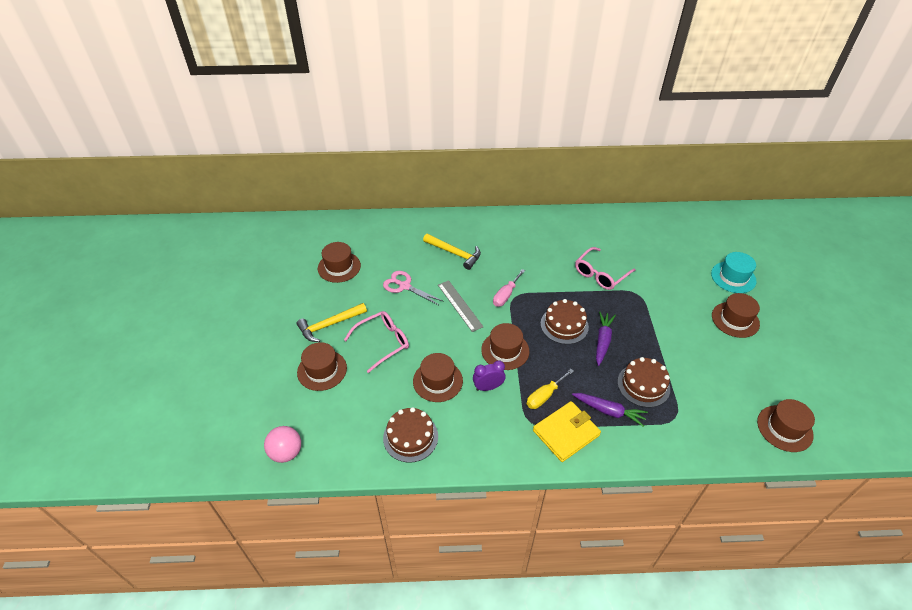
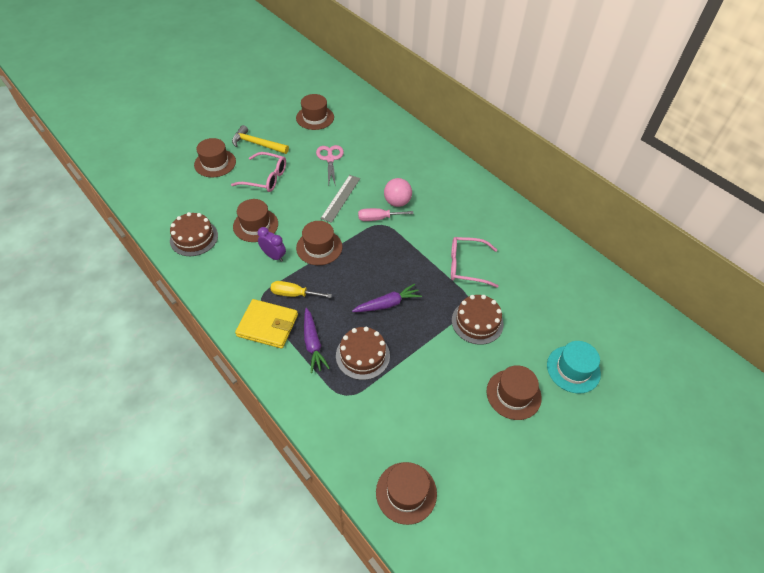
camera: 50 degrees right, 5 degrees up
(286, 452) = (136, 186): pink ball -> pink ball (397, 202)
(454, 253) = (393, 166): yellow hammer -> none
(564, 325) = (381, 270): brown cake -> brown cake (477, 322)

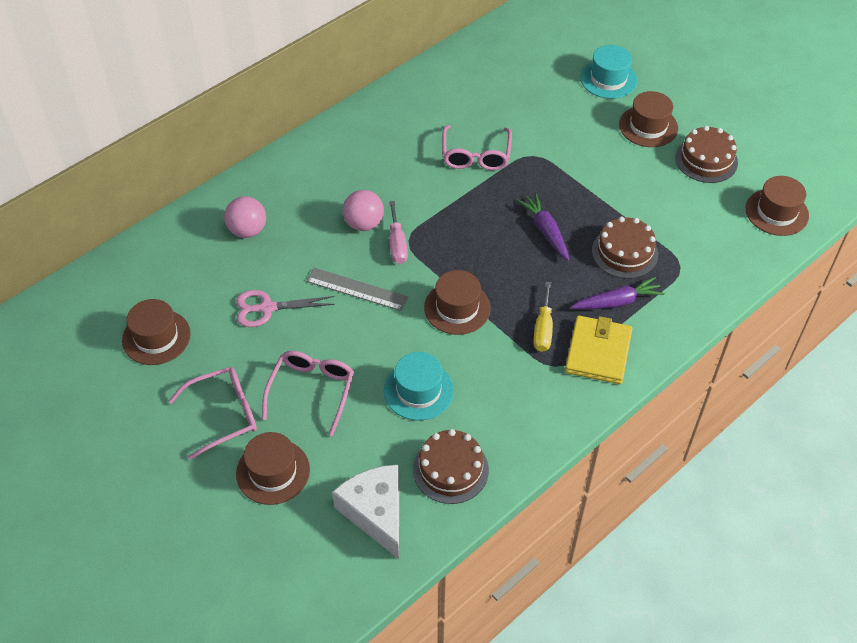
camera: 90 degrees left, 0 degrees up
(176, 204) = (376, 512): none -> white cheese
(255, 225) = (418, 390): brown hat -> turquoise hat
(257, 144) = (224, 414): yellow hammer -> pink glasses
(274, 256) = (478, 360): purple clock -> none
(393, 150) = (247, 230): none -> pink ball
(477, 322) = (560, 150): brown cake -> brown cake (706, 160)

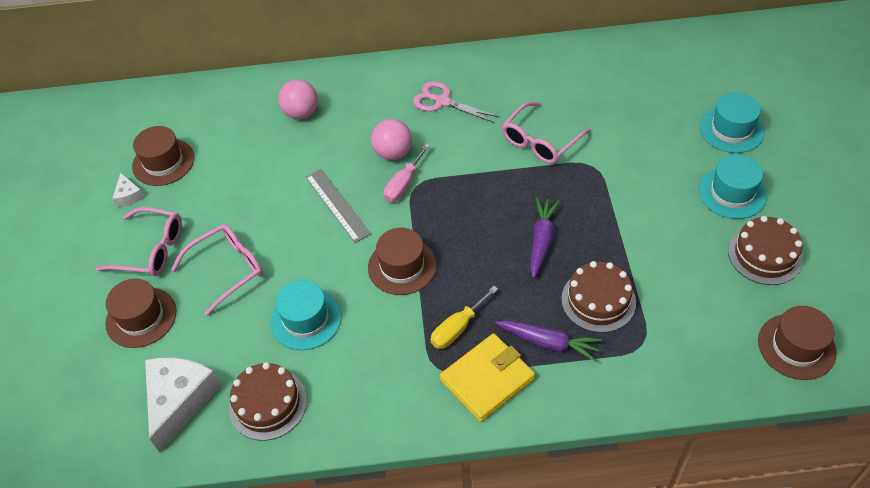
camera: 40 degrees right, 0 degrees up
(152, 383) = (128, 195): none -> white cheese
(267, 308) = (258, 183): pink scissors -> pink scissors (442, 101)
(648, 126) = (732, 193): brown hat -> turquoise hat

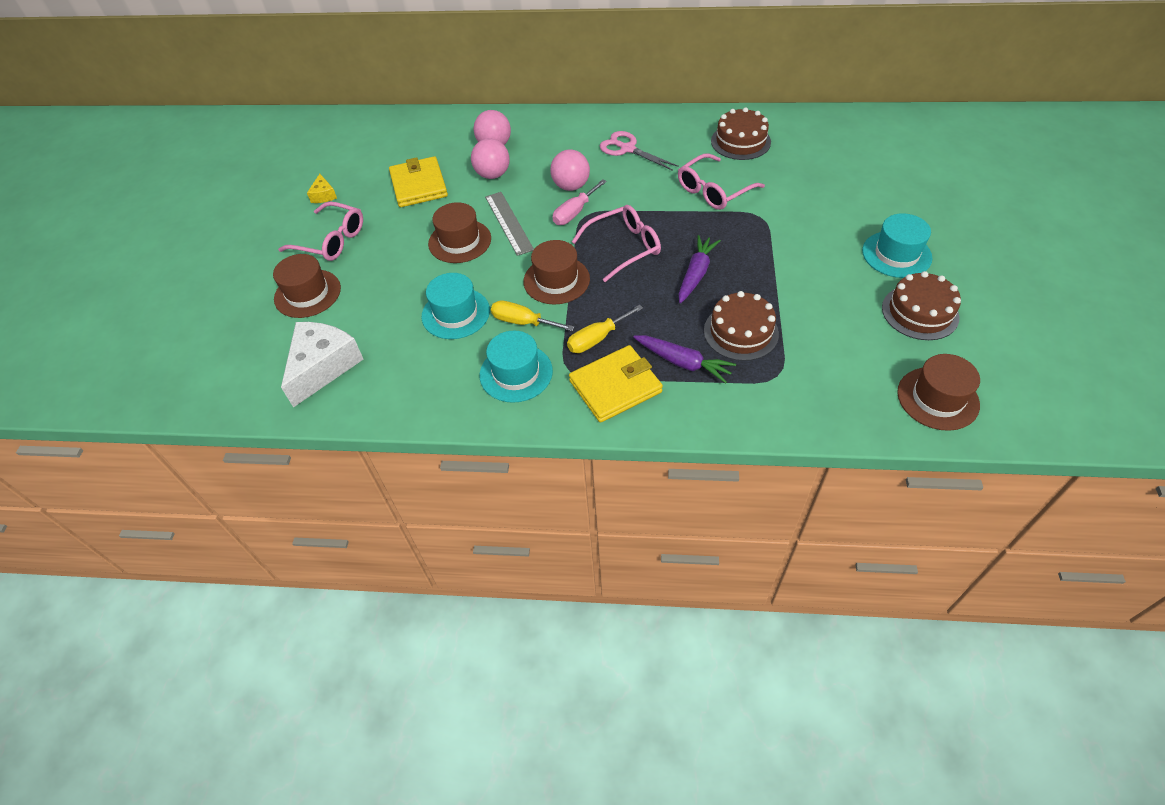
camera: 10 degrees right, 0 degrees up
(128, 195) = (324, 195): white cheese -> yellow cheese
(163, 162) = (361, 172): brown hat -> brown hat (460, 241)
(227, 269) = (395, 264): pink glasses -> pink glasses (624, 247)
(230, 171) = (419, 185): none -> yellow wallet
(268, 404) = (402, 380): brown cake -> brown cake (740, 141)
(307, 149) = (493, 174): none -> pink ball
(378, 319) = (523, 322): none -> yellow screwdriver
(731, 129) = (907, 200): turquoise hat -> turquoise hat (516, 373)

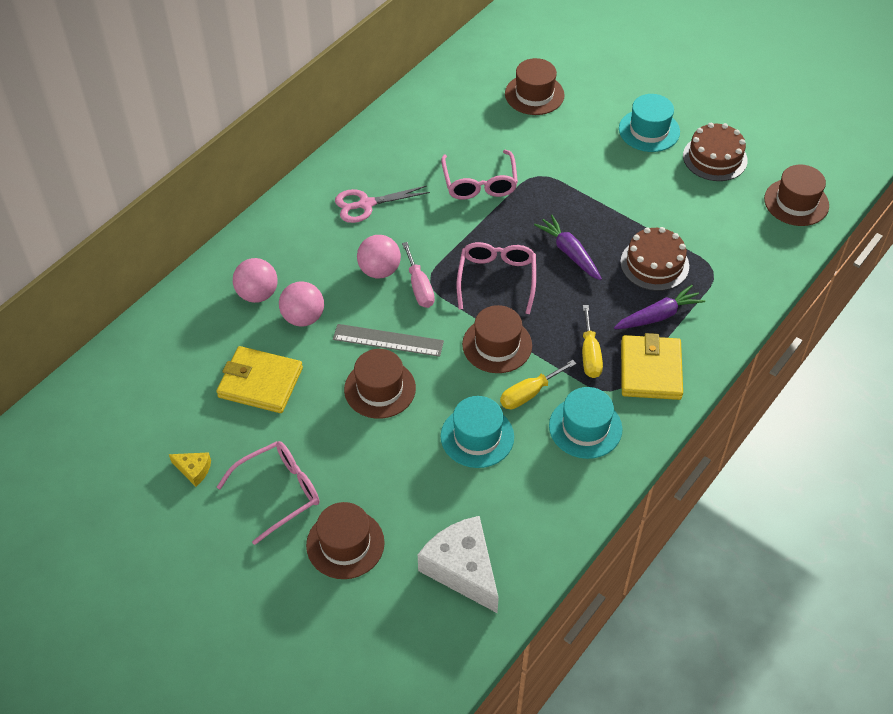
camera: 60 degrees left, 0 degrees up
(740, 141) = (433, 129): brown cake -> none
(847, 171) = (534, 94): none -> brown hat

